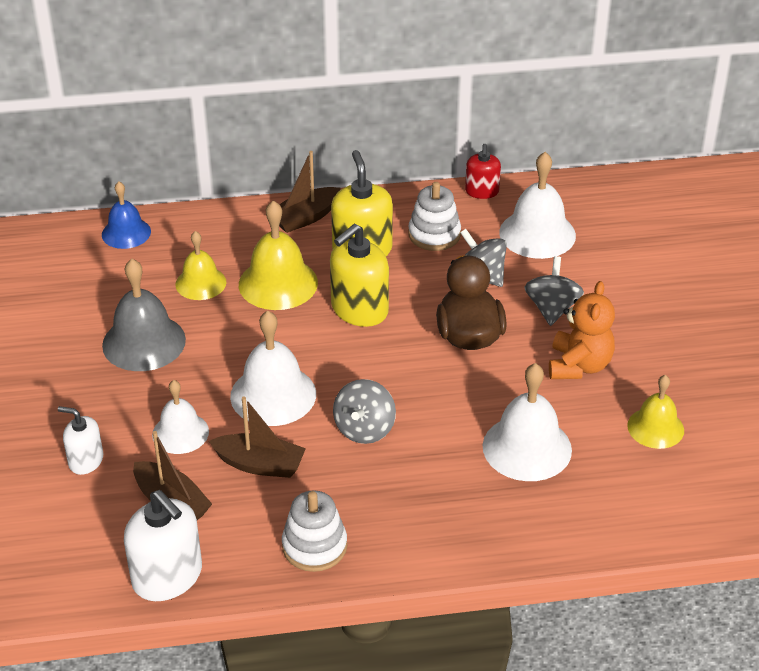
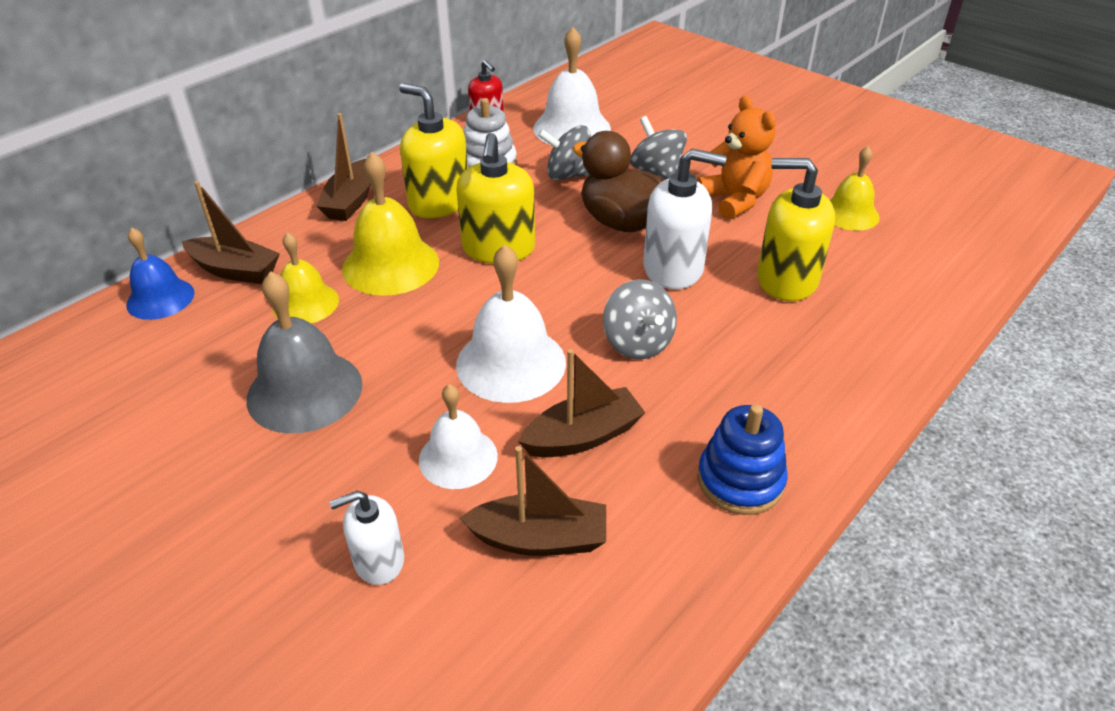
camera: 40 degrees left, 0 degrees up
(167, 576) = (639, 627): white soap dispenser -> white soap dispenser (673, 268)
(184, 235) = (235, 270): none -> brown boat
(314, 546) = (740, 480): white stacking toy -> blue stacking toy
(527, 447) = (786, 280): white bell -> yellow soap dispenser

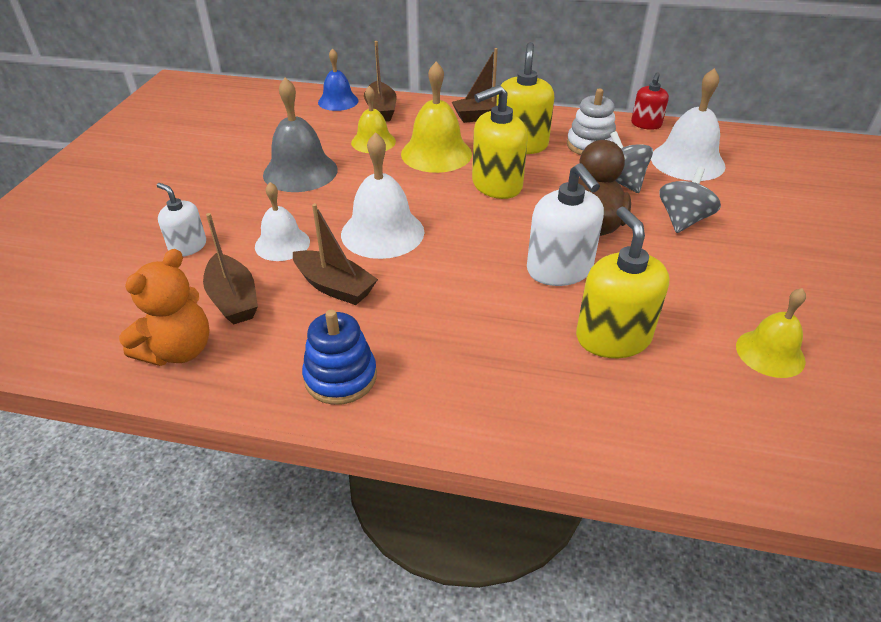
camera: 60 degrees right, 0 degrees up
(637, 343) = (451, 280): grey spinning top -> none
(734, 200) = (696, 274): orange teddy bear -> orange teddy bear (178, 350)

